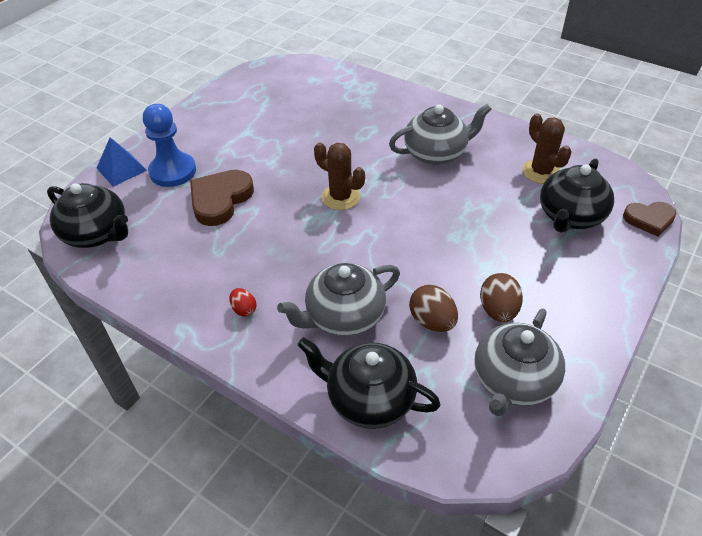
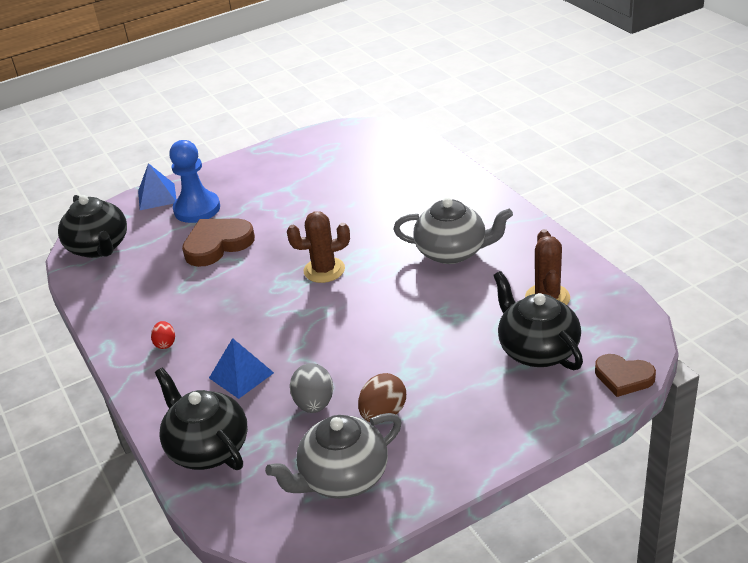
camera: 30 degrees right, 10 degrees down
(340, 197) = (324, 270): brown cactus -> brown cactus turned 75 degrees counterclockwise
(343, 316) = (241, 375): grey teapot -> blue pyramid
(432, 321) = (314, 404): brown egg -> grey egg
(570, 216) = (537, 350): black teapot -> black teapot turned 90 degrees clockwise

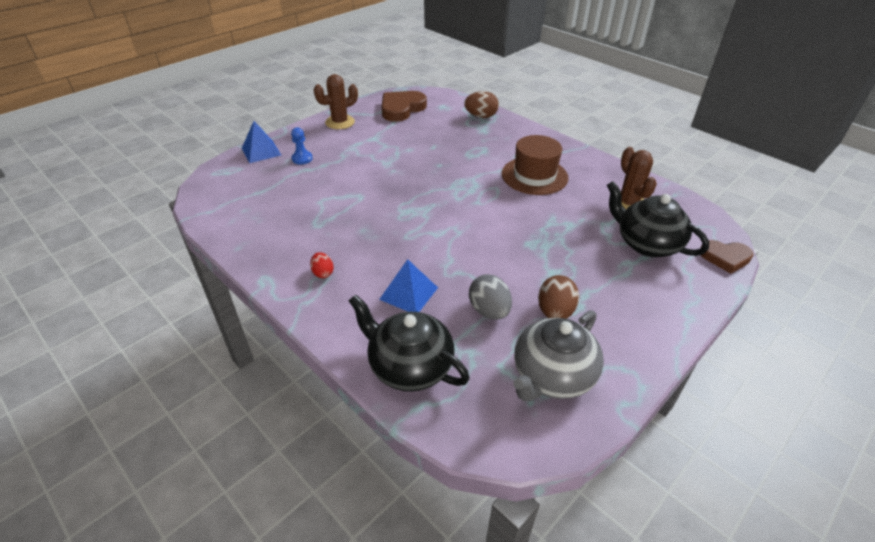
camera: 20 degrees left, 5 degrees up
(99, 247) = (223, 196): black teapot -> none
(197, 209) = (302, 159): blue pawn -> blue pawn, size x0.51
(217, 244) = (333, 185): brown heart -> brown heart (401, 109)
(324, 270) = (437, 198): brown cactus -> brown cactus (340, 122)
(430, 166) = (481, 116): none -> brown egg
(452, 252) = (534, 176): grey teapot -> brown hat

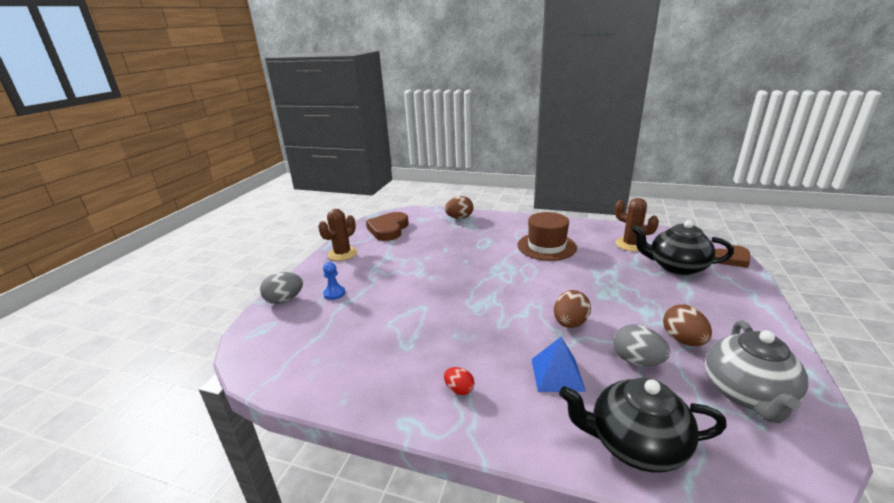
camera: 25 degrees left, 15 degrees down
(261, 151) = (284, 300): blue pyramid -> grey egg
(468, 257) = (570, 323): none -> brown egg

